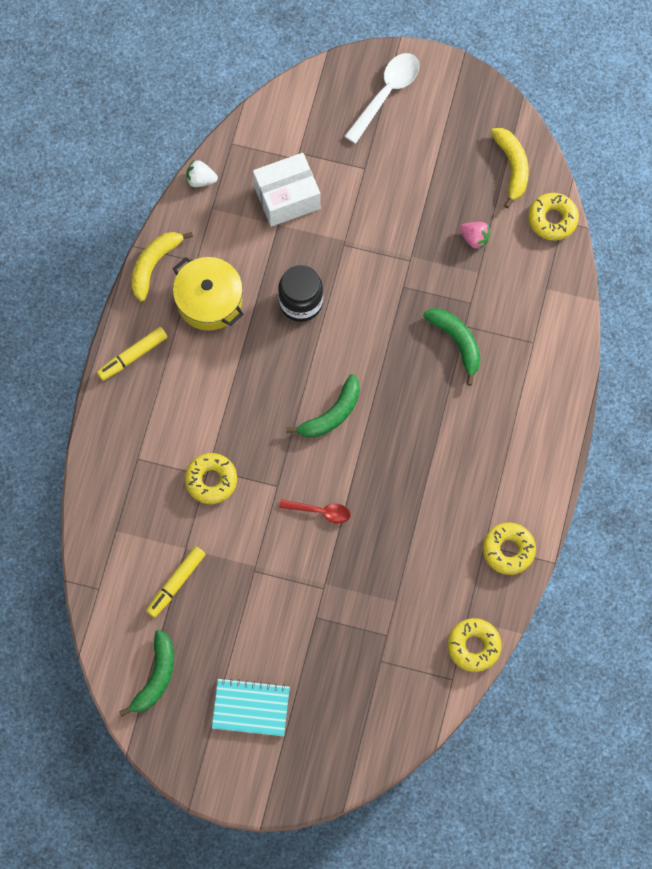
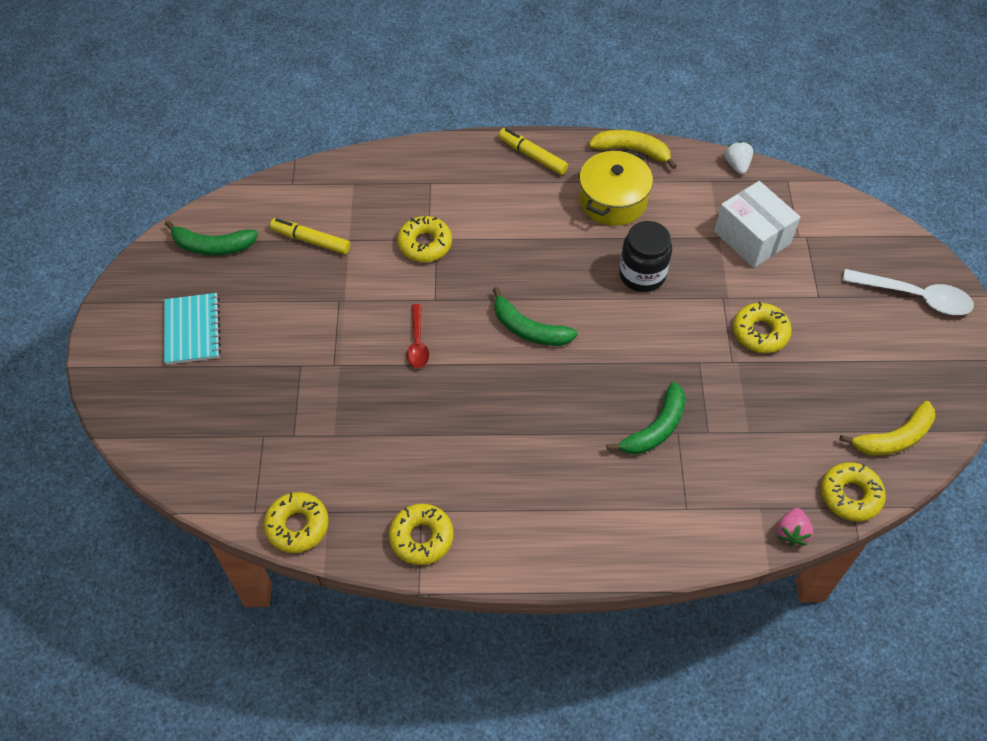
camera: 75 degrees right, 15 degrees down
(387, 228) = (760, 332): none -> yellow donut
(474, 238) = (787, 419): pink strawberry -> pink strawberry (791, 533)

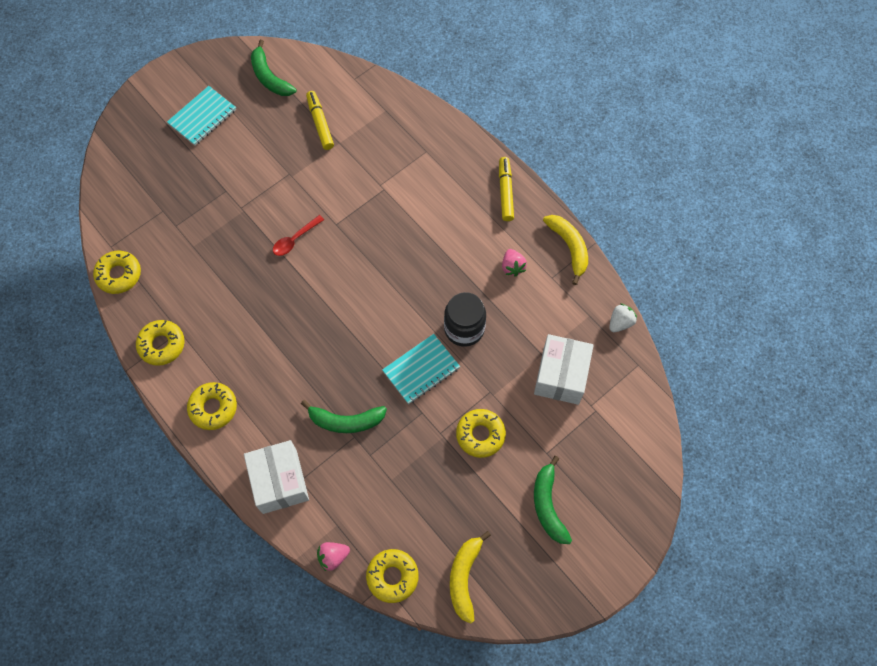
camera: 50 degrees right, 10 degrees up
(425, 244) = (374, 186): yellow donut -> yellow donut (213, 408)
(529, 329) = (359, 293): green banana -> green banana (548, 505)
(613, 200) = (512, 267): yellow pot -> pink strawberry
(654, 334) = (421, 370): none -> turquoise notebook
(673, 528) = (279, 481): none -> white box
(894, 438) = (464, 578): yellow banana -> yellow banana turned 75 degrees clockwise
(914, 297) = (605, 518): white spoon -> none

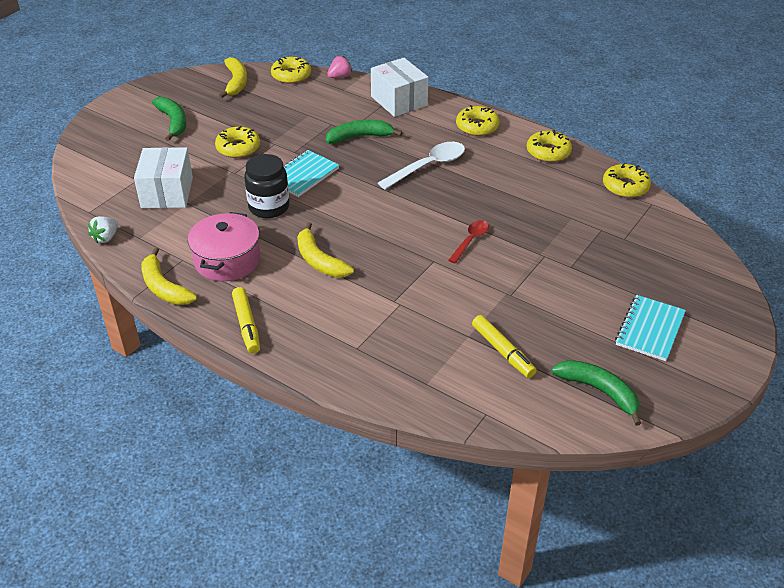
camera: 165 degrees right, 25 degrees down
(292, 352) = (428, 166): none -> white spoon
(433, 247) = (319, 261): none -> yellow banana
(512, 267) = (227, 260): pink strawberry -> pink pot

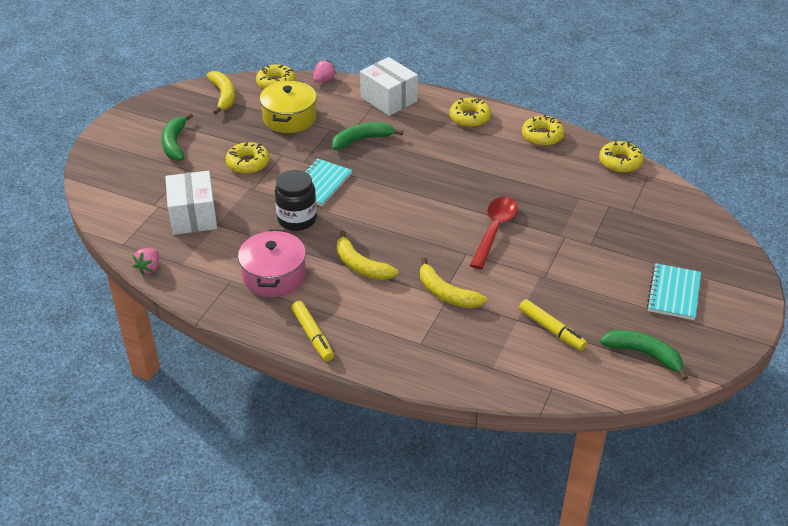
camera: 10 degrees left, 0 degrees up
(106, 238) = (149, 268): white strawberry -> pink strawberry
(164, 287) = (222, 310): yellow banana -> yellow banana (446, 294)
(173, 122) = (175, 143): green banana -> green banana turned 150 degrees counterclockwise
(293, 109) = (289, 118): none -> yellow pot
(428, 166) = (435, 162): white spoon -> none
(470, 241) = (494, 230): red spoon -> red spoon, size x1.66

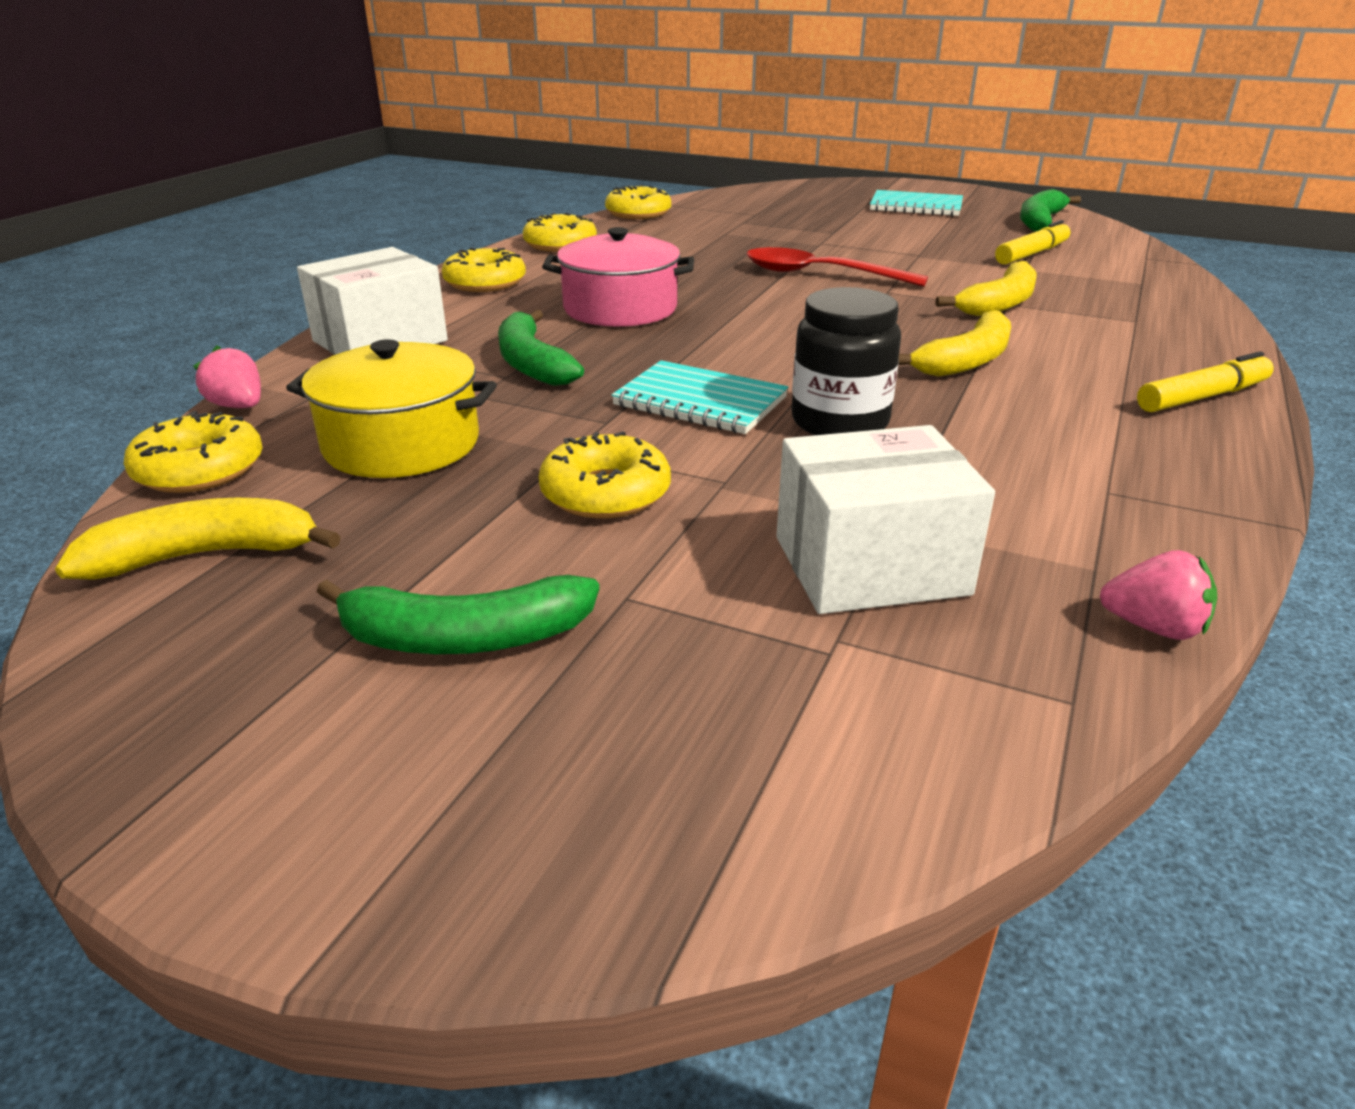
camera: 90 degrees left, 10 degrees down
(274, 276) = (1054, 440): pink pot -> pink pot (620, 309)

